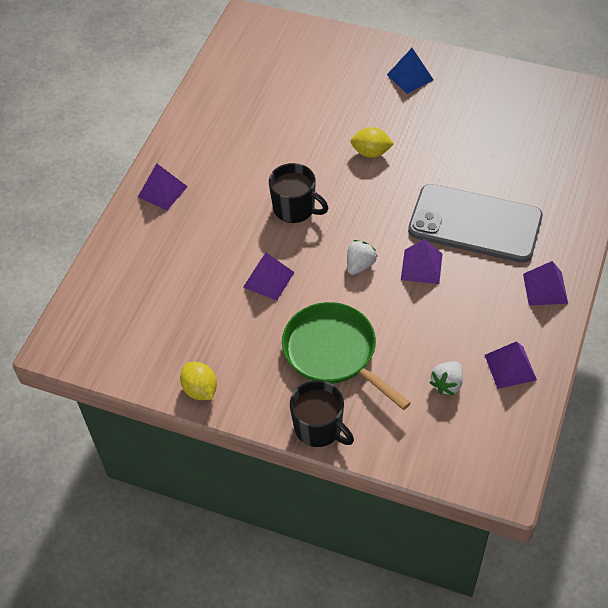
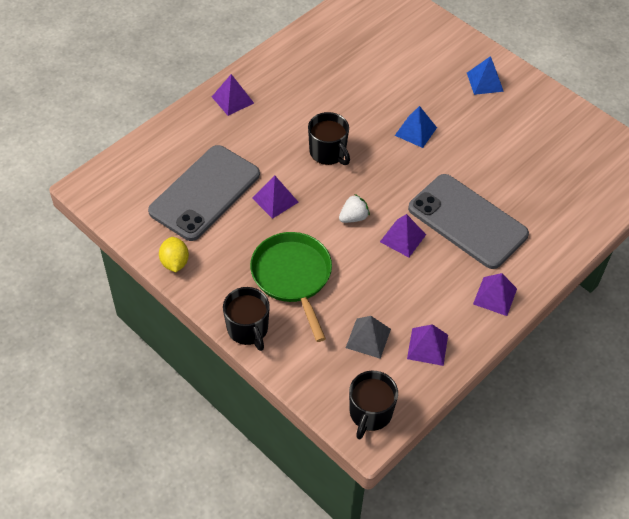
camera: 20 degrees right, 0 degrees up
(189, 302) = (205, 193): none -> grey phone
(371, 152) = (415, 131): yellow lemon -> blue pyramid
(447, 384) = (368, 338): white strawberry -> grey pyramid
(494, 461) = (370, 413): none -> black mug

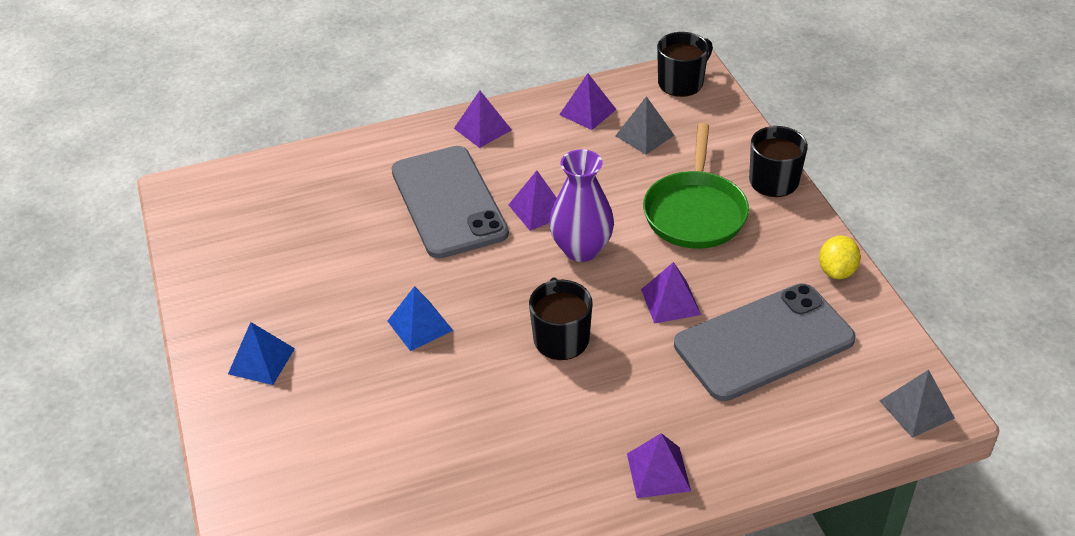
camera: 150 degrees left, 10 degrees down
(100, 182) = (916, 409): none -> grey pyramid
(353, 217) = (581, 249): white strawberry -> purple vase

